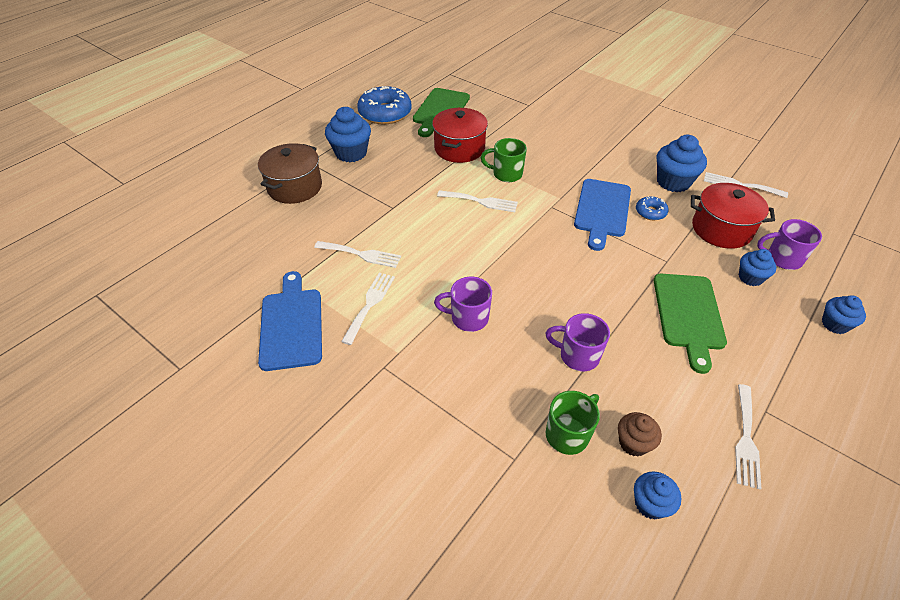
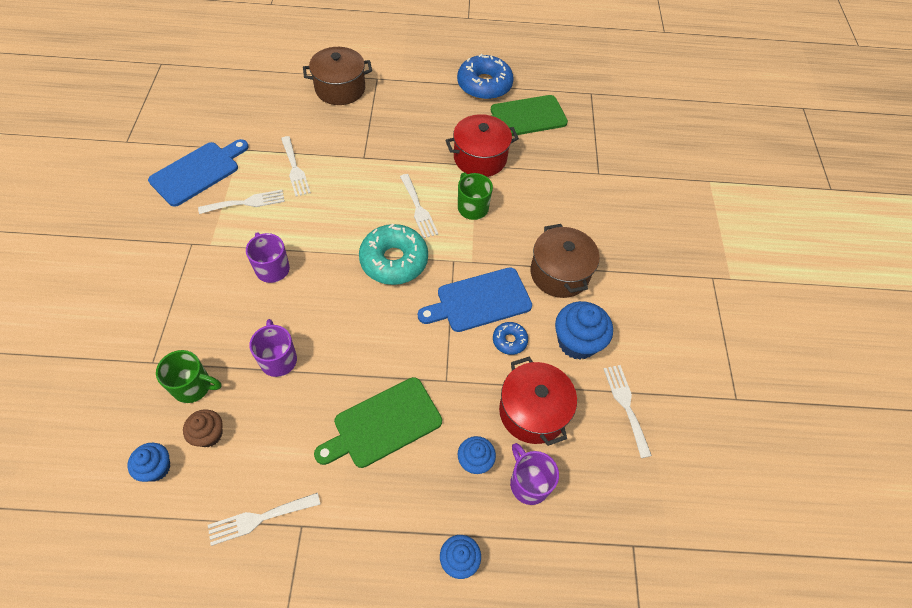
camera: 50 degrees right, 10 degrees up
(351, 153) = (410, 95): blue cupcake -> none
(524, 238) = (394, 260): none -> turquoise donut
(606, 162) = (559, 273): none -> brown pot

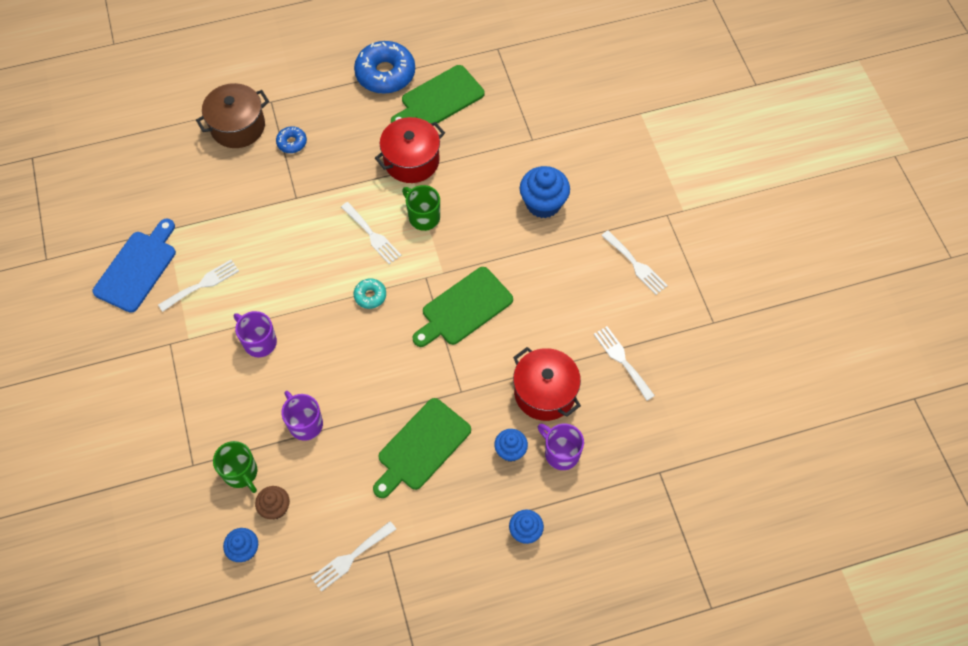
camera: 15 degrees left, 5 degrees up
(193, 386) = (241, 473): green mug -> green mug turned 60 degrees clockwise
(295, 169) = (233, 233): white fork -> white fork (636, 265)
(394, 260) = (370, 296): turquoise donut -> turquoise donut, size x0.49
(479, 301) = (464, 308): blue cutting board -> green cutting board
(509, 341) = (504, 336): blue donut -> blue donut (292, 143)
(559, 273) = (527, 257): brown pot -> none
(577, 342) = (563, 318): blue cupcake -> blue cupcake (543, 203)

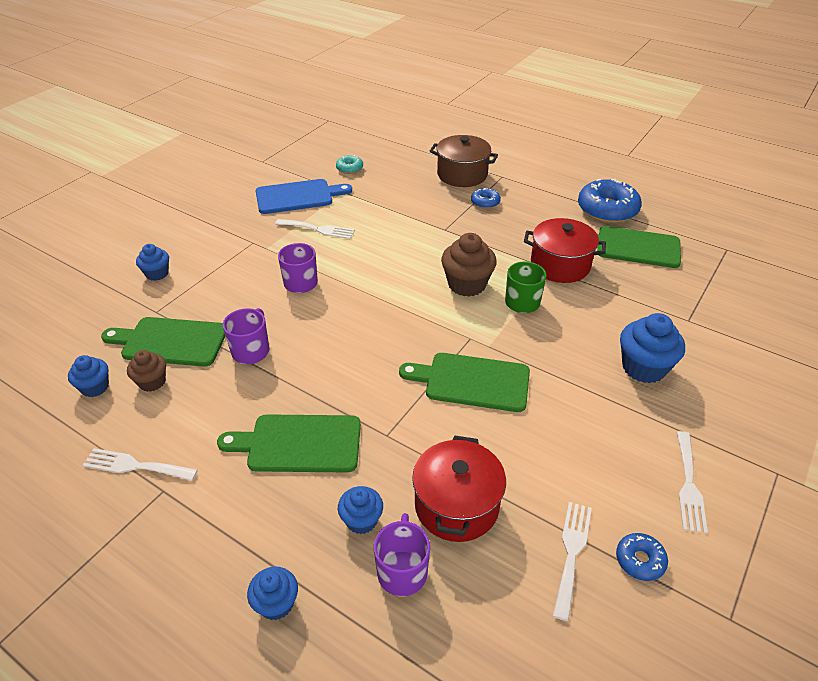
camera: 50 degrees right, 20 degrees down
(141, 439) = (157, 274): none -> blue cupcake
(241, 473) = (170, 341): green mug -> green cutting board
(370, 296) = (412, 316): turquoise donut -> turquoise donut (349, 168)
(372, 235) = (467, 284): white fork -> brown cupcake
(653, 332) = (640, 560): none -> blue donut

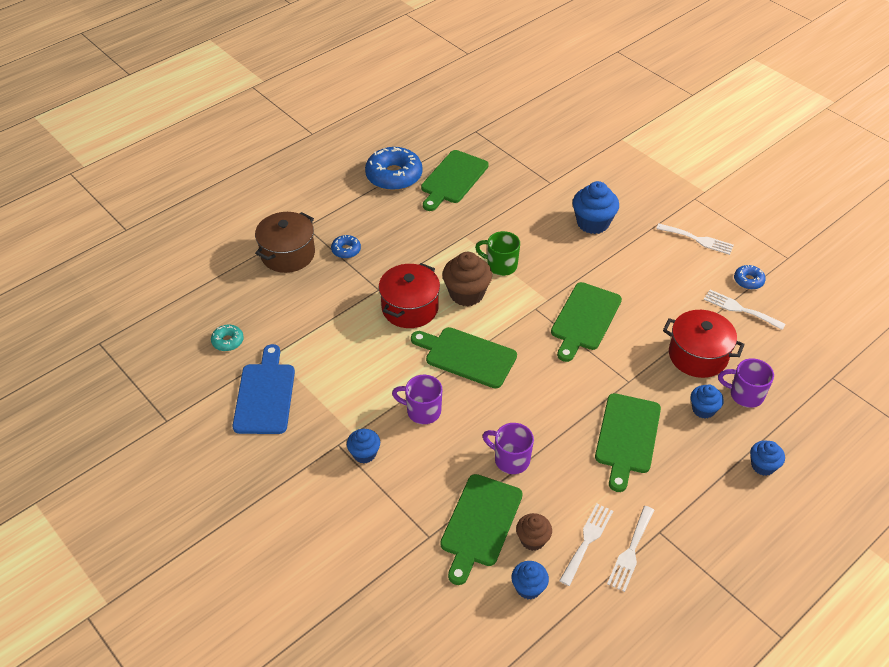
camera: 75 degrees left, 5 degrees up
(157, 274) = (363, 535): blue cupcake -> blue cupcake (364, 454)
(318, 229) = (337, 385): white fork -> white fork (587, 540)
(380, 299) = (467, 356): none -> green cutting board
(560, 265) = (461, 229): red pot -> red pot (410, 308)

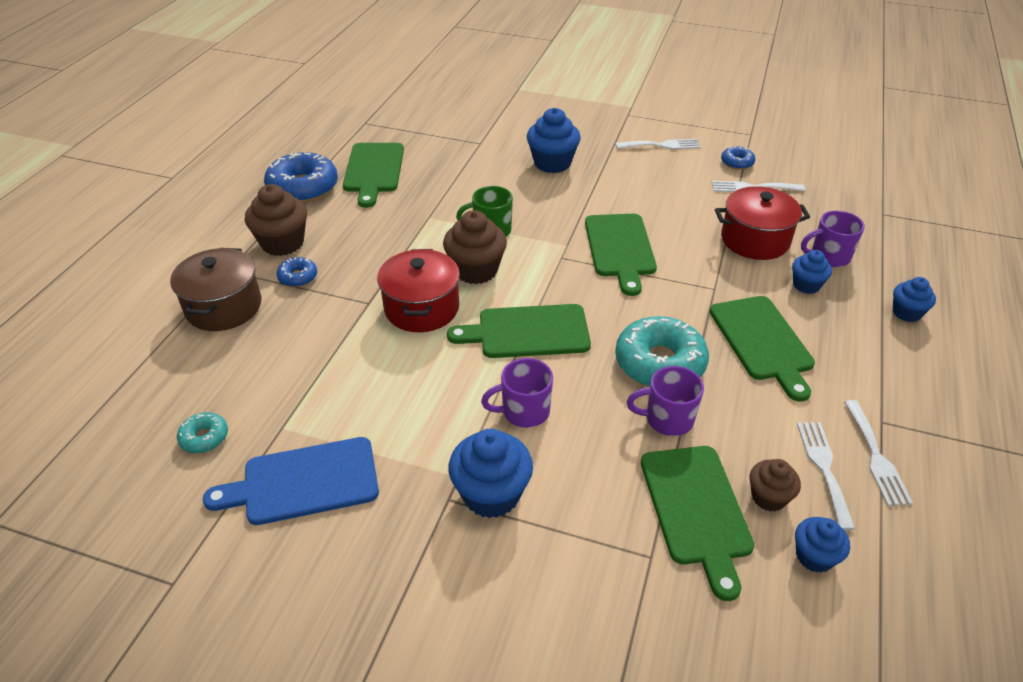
camera: 30 degrees left, 5 degrees down
(265, 395) = (304, 482): blue cutting board -> blue cutting board turned 75 degrees counterclockwise
(352, 218) = (282, 243): none -> brown cupcake
(364, 454) = (491, 494): blue cupcake -> blue cupcake, size x1.67
(539, 419) = (659, 363): none -> turquoise donut

